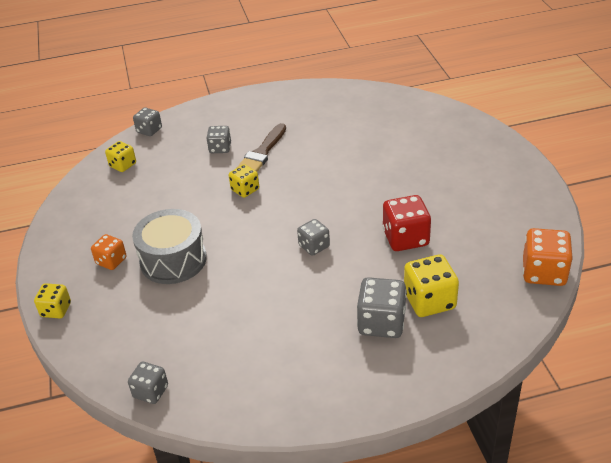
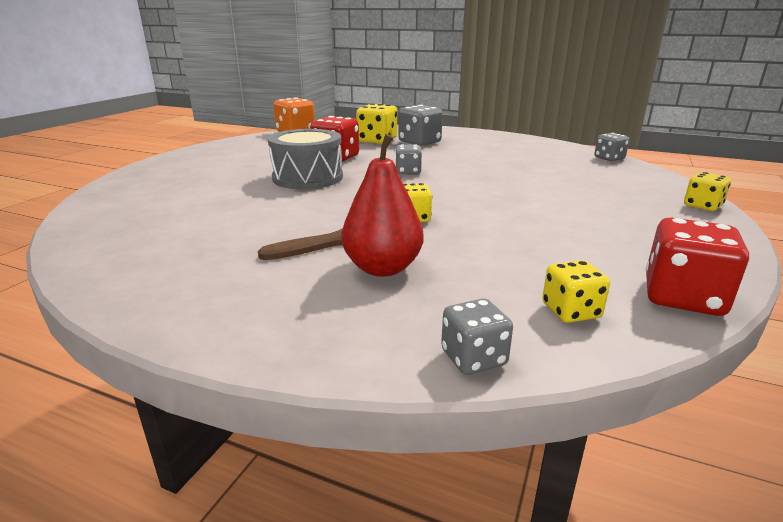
camera: 145 degrees left, 15 degrees down
(75, 196) = (682, 297): none -> red dice
(111, 261) = (627, 217): orange dice -> none
(173, 260) = (550, 199): grey drum -> grey drum (307, 178)
(220, 148) = (382, 268): grey dice -> red pear

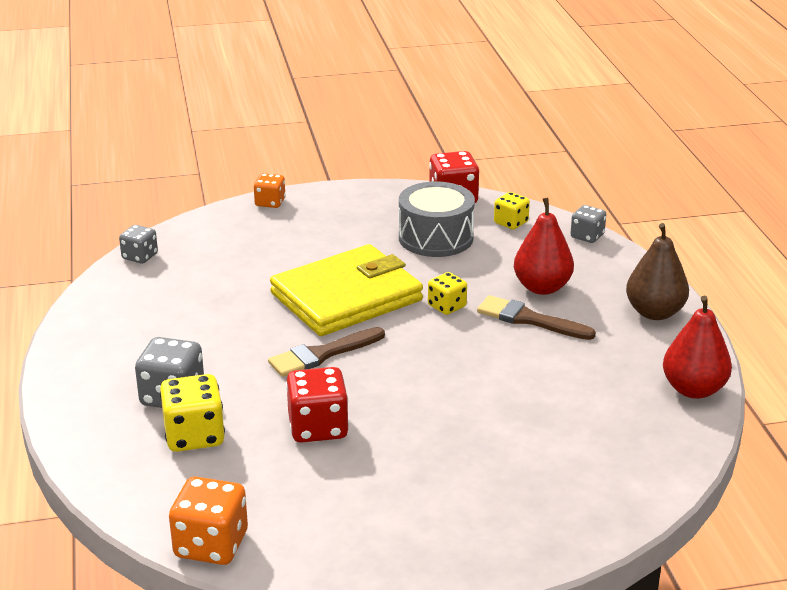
camera: 125 degrees left, 5 degrees up
(103, 267) = (693, 389): none -> red pear
(228, 311) = (654, 312): none -> brown pear
(307, 178) = (414, 407): grey drum -> grey drum (435, 238)
(408, 172) = (322, 354): grey dice -> brown brush
(477, 192) = (346, 297): none -> yellow wallet
(702, 206) = (270, 202): yellow dice -> orange dice

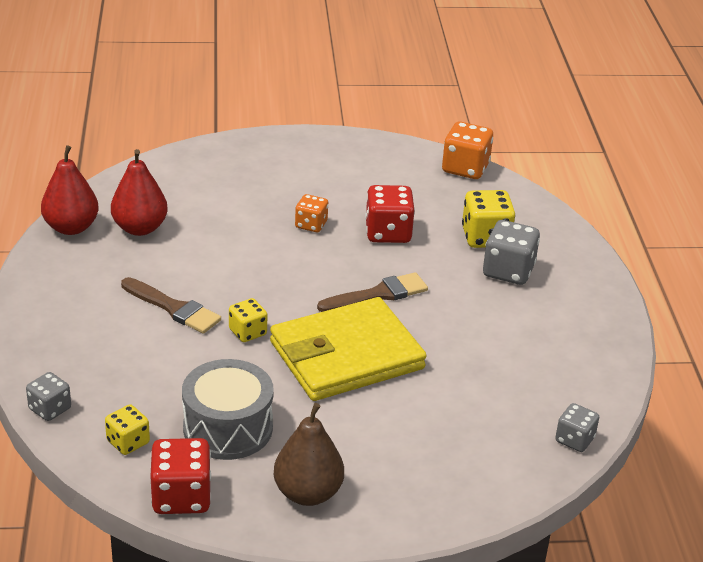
camera: 175 degrees left, 5 degrees up
(270, 202) = (424, 519): orange dice -> orange dice (311, 225)
(542, 287) = (141, 343): red pear -> red pear (140, 228)
(654, 312) = (48, 301): brown pear -> brown pear (308, 493)

